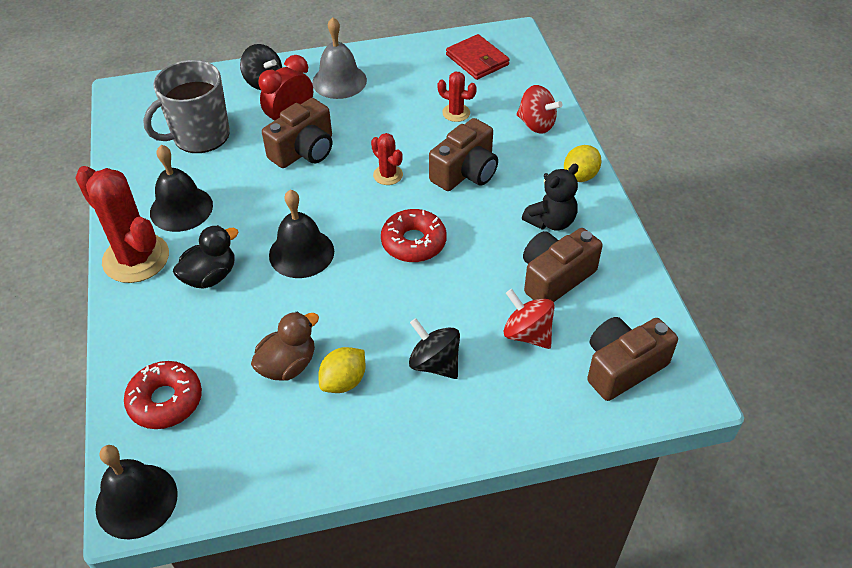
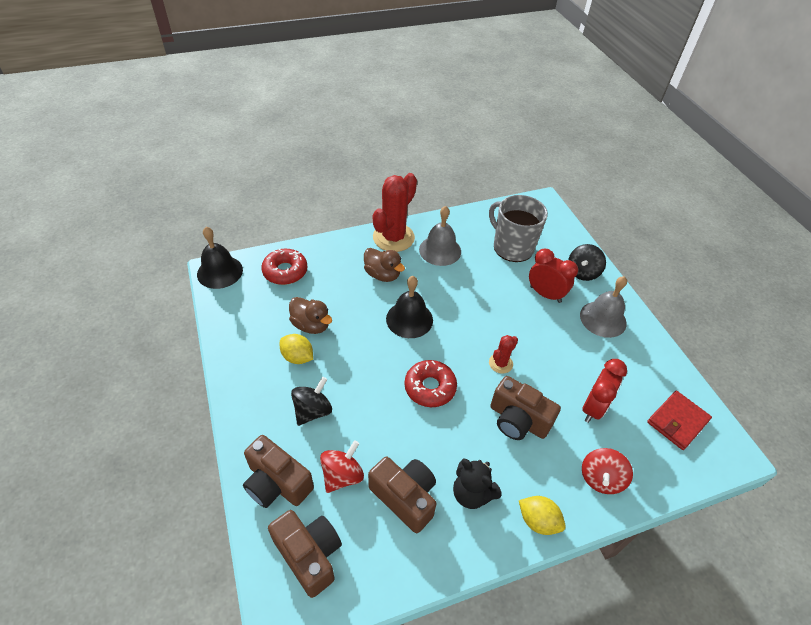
camera: 80 degrees right, 0 degrees up
(181, 208) = (440, 250): black bell -> grey bell
(210, 276) = (382, 275): black duck -> brown duck
(304, 151) = (513, 307): brown camera -> brown camera (277, 483)
(456, 113) = (593, 408): red cactus -> red clock

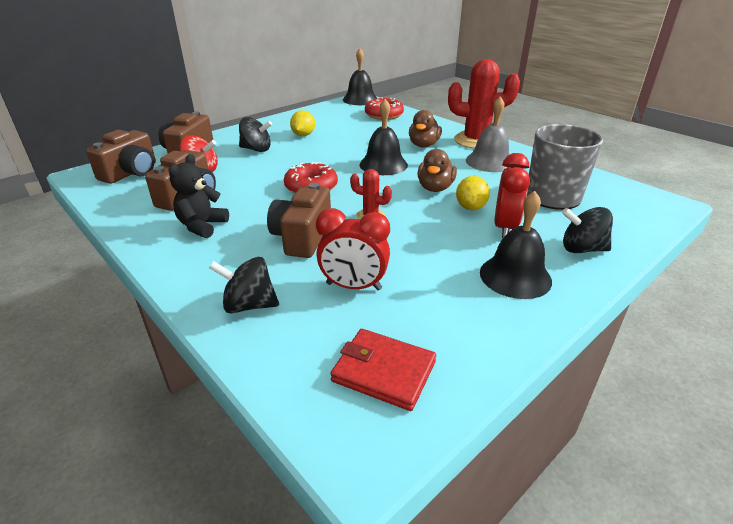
camera: 70 degrees right, 15 degrees down
(311, 325) = (339, 133): brown duck -> brown duck (435, 188)
(538, 521) = (180, 267): yellow lemon -> yellow lemon (470, 207)
(600, 478) = (249, 305): red spinning top -> black spinning top
(603, 319) = (515, 276): grey bell -> black bell

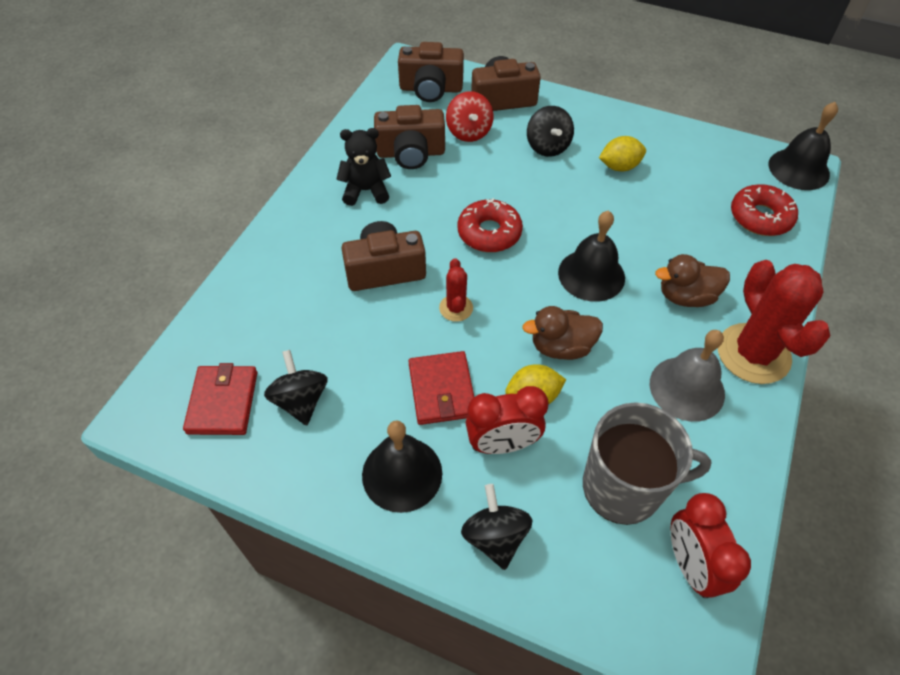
camera: 65 degrees right, 20 degrees up
(249, 305) = (268, 281): black spinning top -> black spinning top (300, 400)
(353, 286) = (324, 341): red clock -> red clock (690, 565)
(444, 240) = (442, 390): none -> red wallet

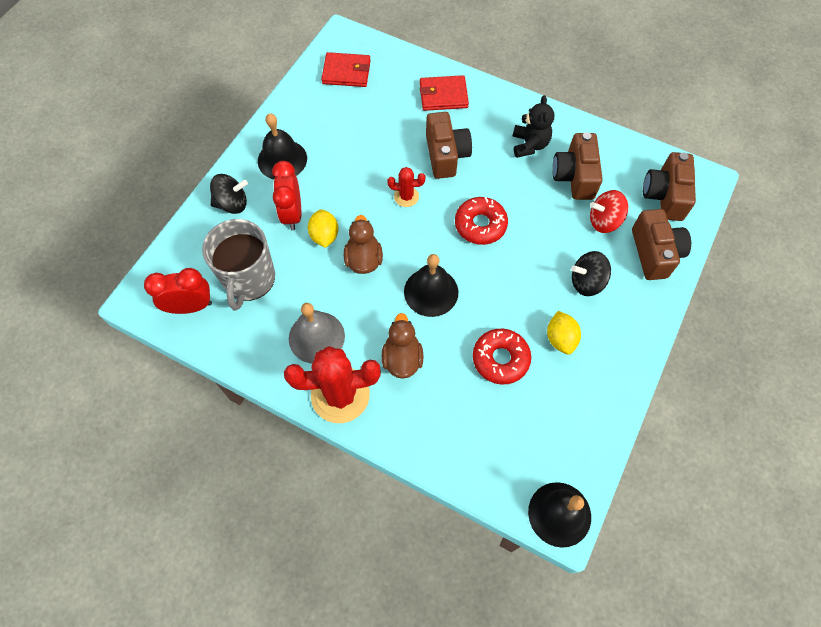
camera: 95 degrees right, 10 degrees up
(300, 400) = (342, 109): black spinning top -> none
(442, 390) = (338, 183): red wallet -> red wallet (443, 95)
(760, 217) = (491, 450): red donut -> red donut (500, 359)

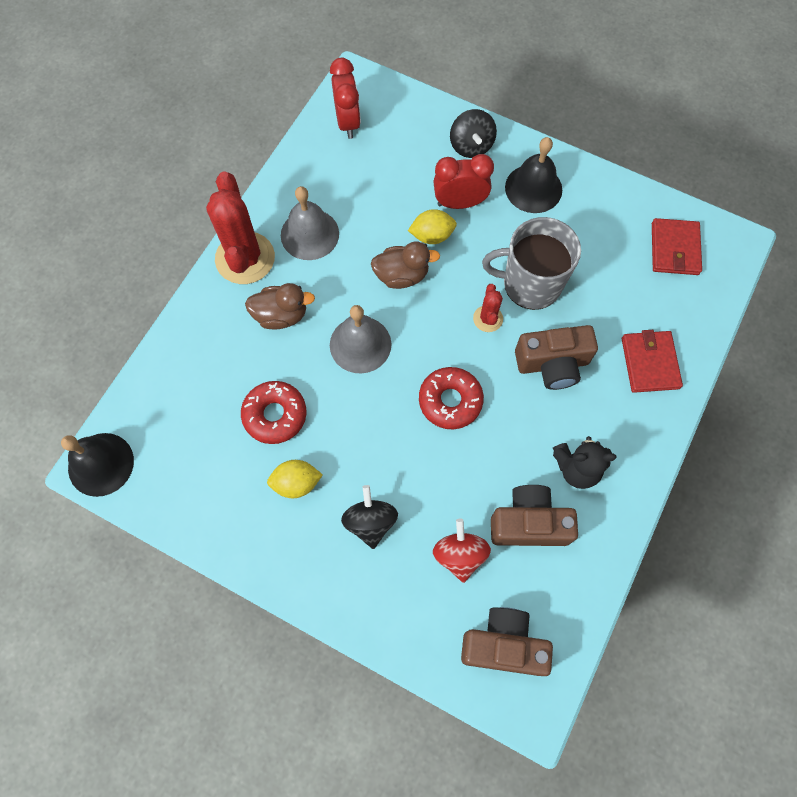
camera: 90 degrees right, 5 degrees up
(249, 279) = (378, 169): grey mug -> grey mug (530, 284)
(431, 292) = (360, 344): black bell -> grey bell
(654, 253) = (412, 615): brown camera -> none

